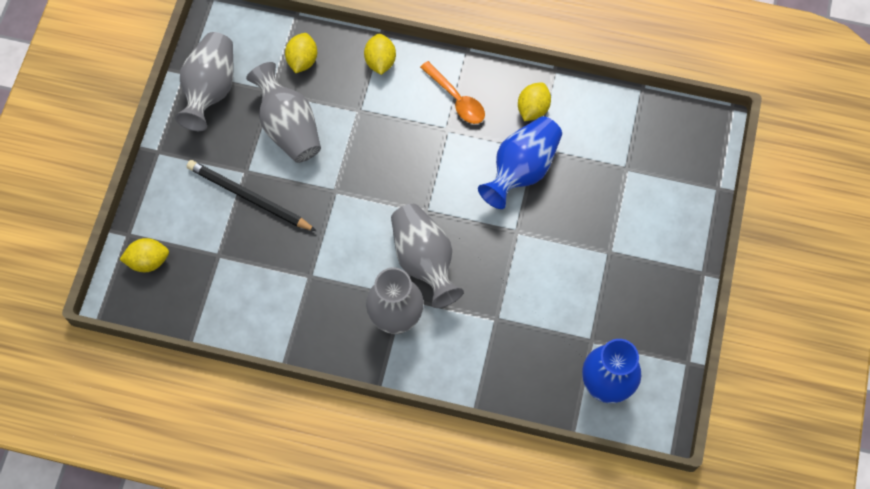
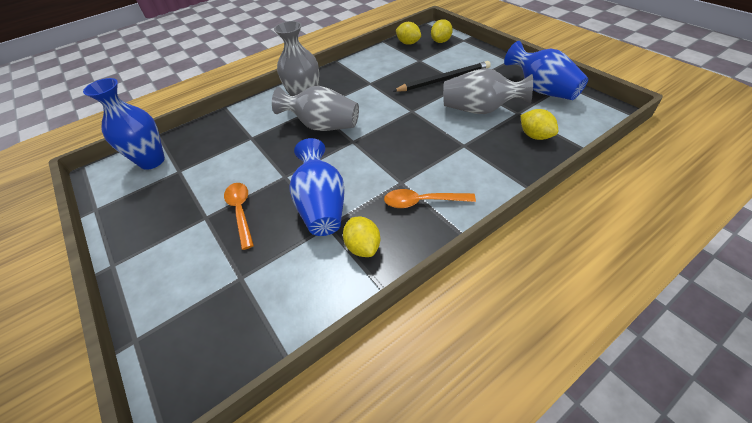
camera: 135 degrees right, 20 degrees down
(210, 89) = (541, 90): grey vase -> blue vase
(380, 61) = (500, 175): yellow lemon -> yellow lemon (408, 43)
(580, 228) = (241, 212): none -> orange spoon

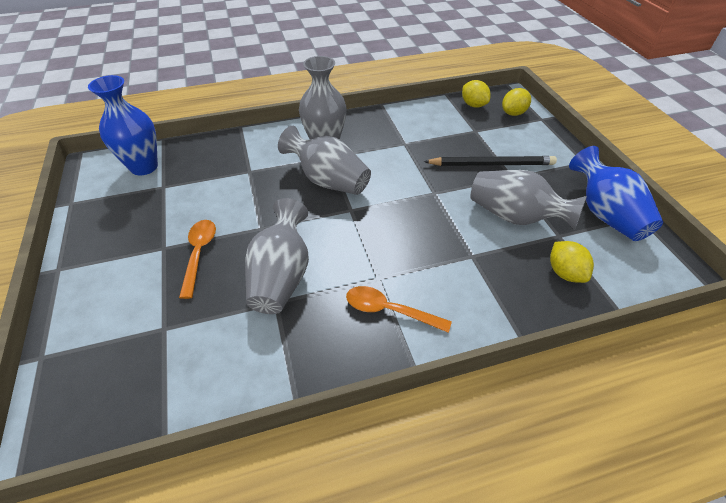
camera: 15 degrees right, 0 degrees up
(322, 206) = (281, 276): blue vase -> grey vase
(363, 247) = (300, 341): yellow lemon -> none

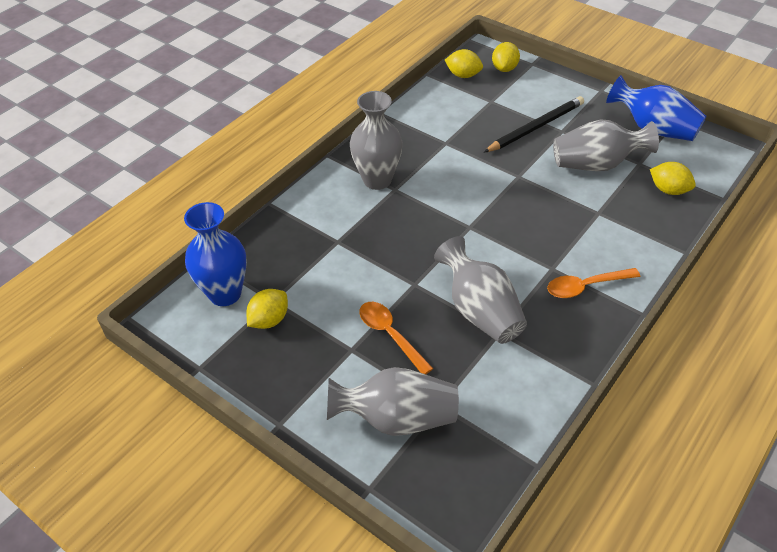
camera: 35 degrees left, 0 degrees up
(144, 197) = (269, 320): none -> yellow lemon
(328, 181) = (421, 212): grey vase -> grey vase (397, 418)

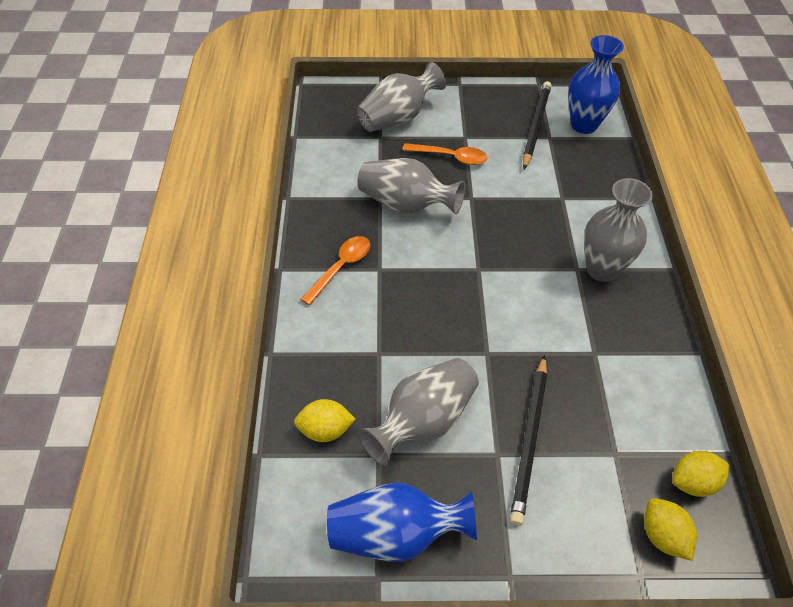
camera: 140 degrees right, 5 degrees up
(269, 320) = (535, 126): yellow lemon -> black pencil

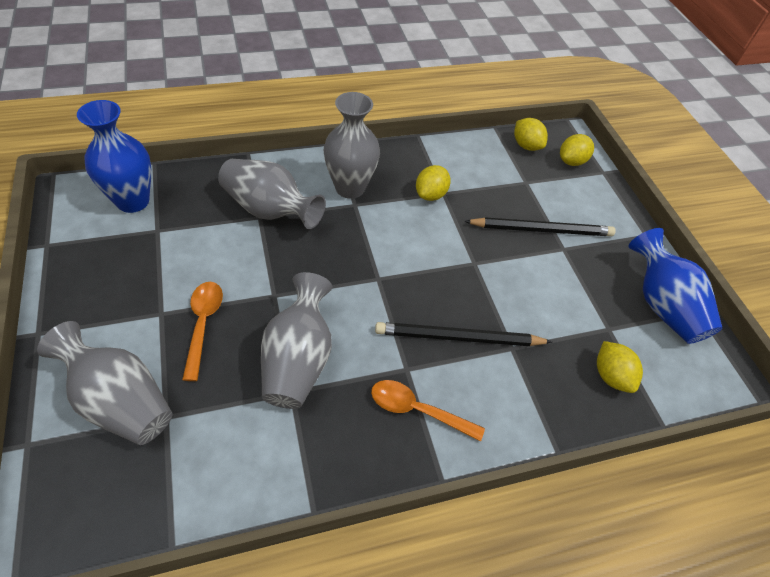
camera: 110 degrees left, 0 degrees up
(423, 421) = (562, 301): grey vase -> grey vase (269, 210)
(535, 126) = (135, 244): black pencil -> black pencil (459, 338)
(591, 339) = (430, 194): none -> yellow lemon

